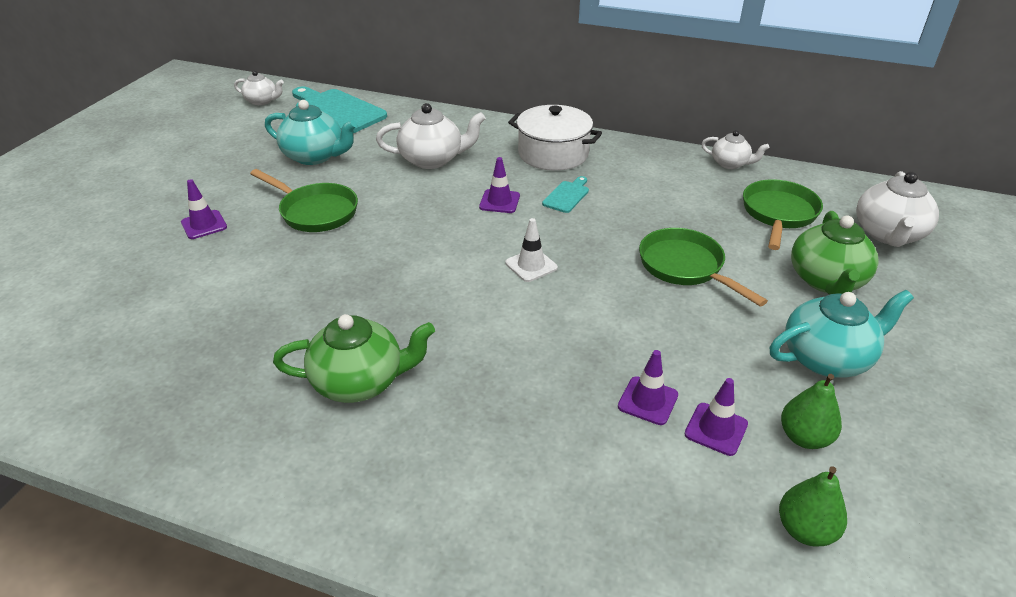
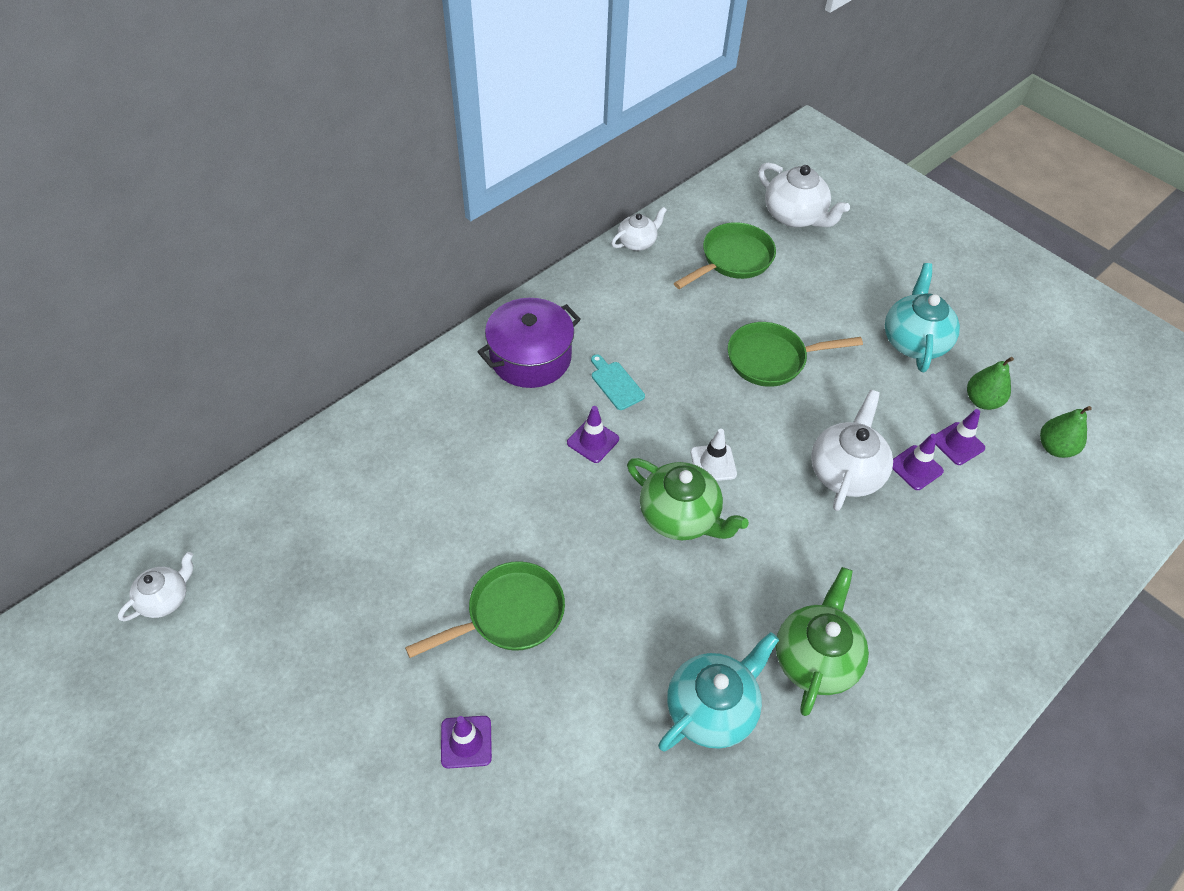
camera: 65 degrees left, 15 degrees up
(315, 156) = (378, 578): turquoise teapot -> turquoise teapot (712, 709)
(337, 110) = (269, 517): turquoise cutting board -> none
(432, 160) = (469, 464): white teapot -> white teapot (845, 472)
(553, 154) = (530, 357): white pot -> purple pot
(778, 214) = (732, 259): green pan -> green pan turned 90 degrees clockwise
(826, 281) = (832, 287): green teapot -> green teapot (680, 516)

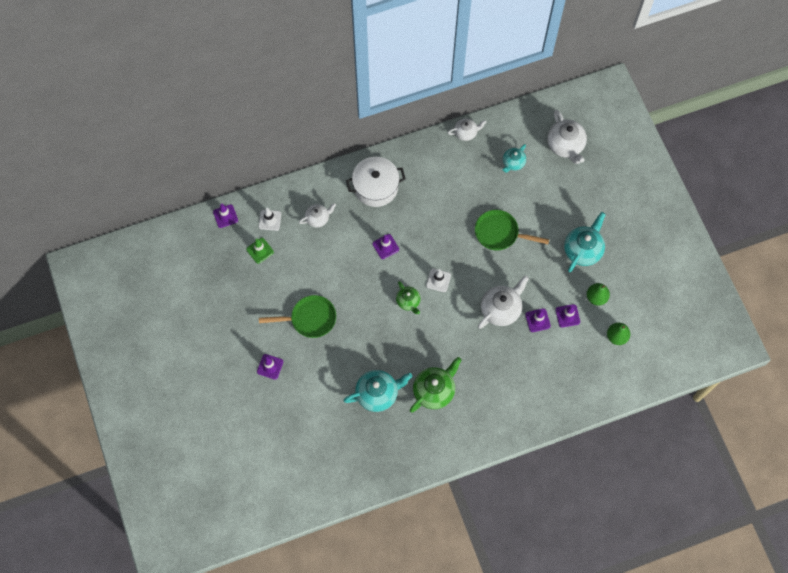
camera: 25 degrees right, 15 degrees up
(165, 598) = (167, 255): white teapot -> white teapot (318, 218)
(269, 489) = (225, 216): none -> purple traffic cone
(359, 467) = (270, 220): none -> white traffic cone
(359, 525) = (260, 250): none -> green traffic cone
(530, 357) = (376, 187): purple pot -> white pot
(616, 383) = (412, 218): turquoise cutting board -> none
(680, 516) = (408, 301): green teapot -> green teapot, size x0.60
(732, 259) = (513, 163): green pan -> turquoise teapot

